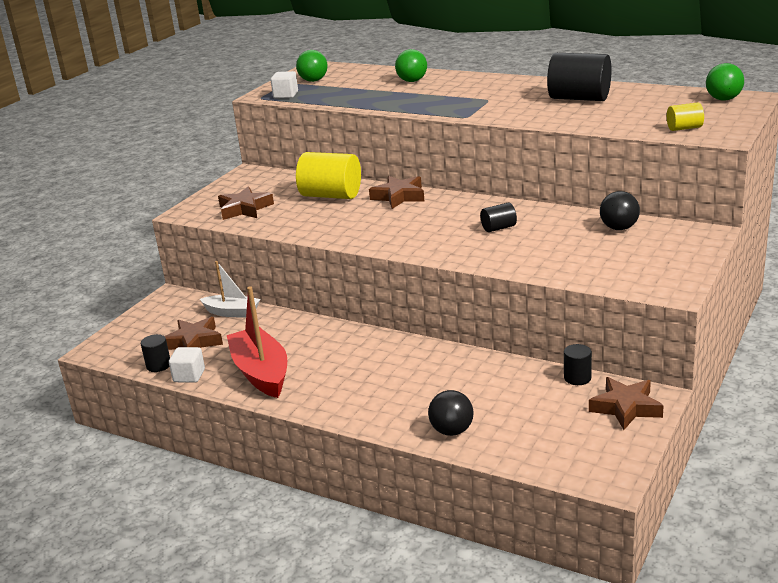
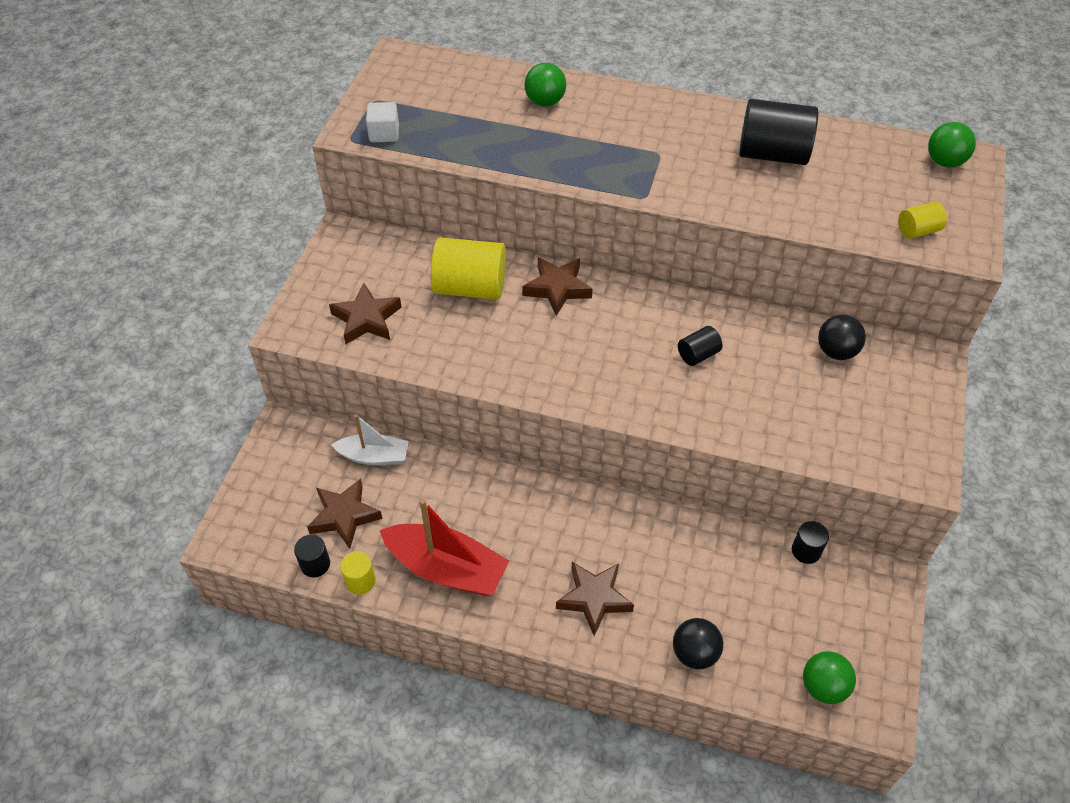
camera: 15 degrees left, 25 degrees up
(189, 376) = (360, 581): white cube -> yellow cylinder
(261, 373) = (446, 568): red boat -> red boat turned 150 degrees clockwise
(313, 81) = (409, 95): green ball -> green ball (823, 687)
(625, 407) = (868, 597): brown star -> brown star (594, 598)

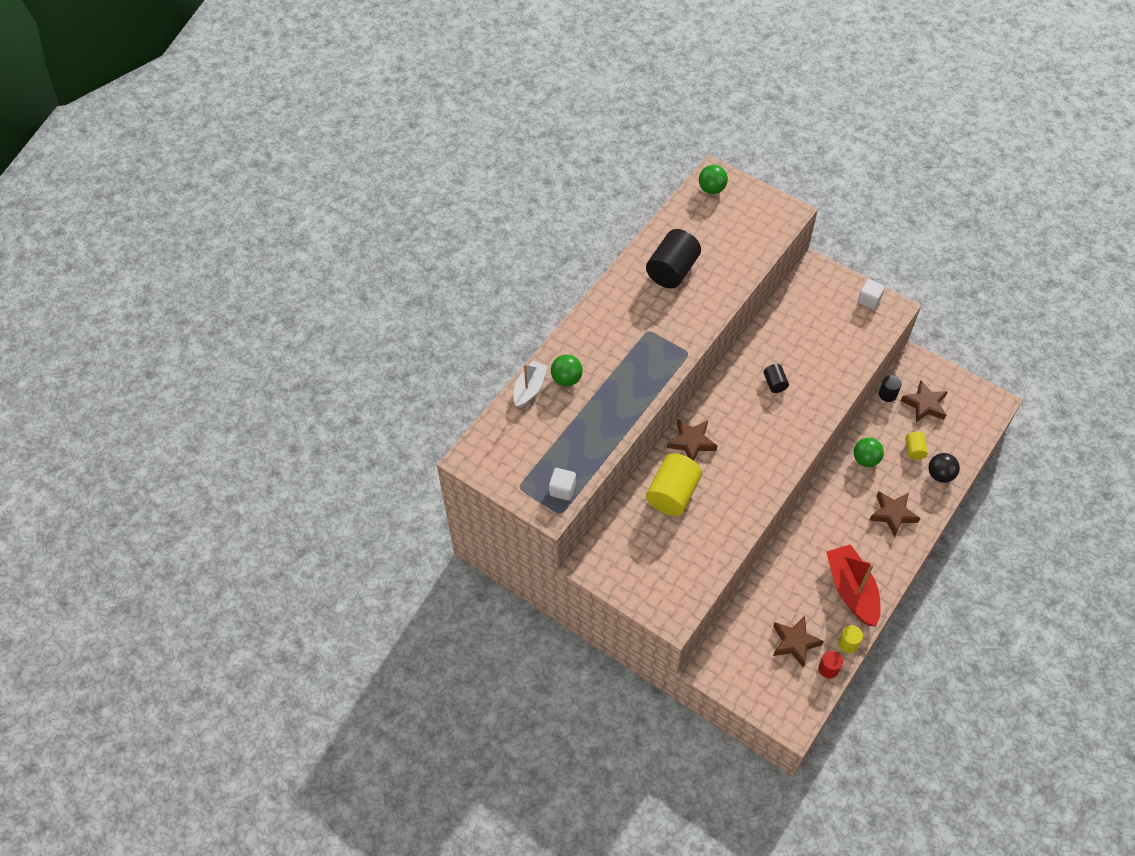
camera: 70 degrees left, 5 degrees up
(315, 564) = (828, 668): black cylinder -> red cylinder
(366, 319) = (681, 566): brown star -> brown star (925, 404)
(374, 456) = (750, 613): white boat -> white boat (529, 388)
(446, 568) = (851, 590): red boat -> red boat turned 60 degrees counterclockwise
(823, 687) = (973, 421): green ball -> green ball (865, 459)
(836, 351) = (794, 312): black ball -> none
(917, 231) = (766, 228): yellow cylinder -> yellow cylinder (914, 450)
(920, 438) = (869, 300): none -> white cube

